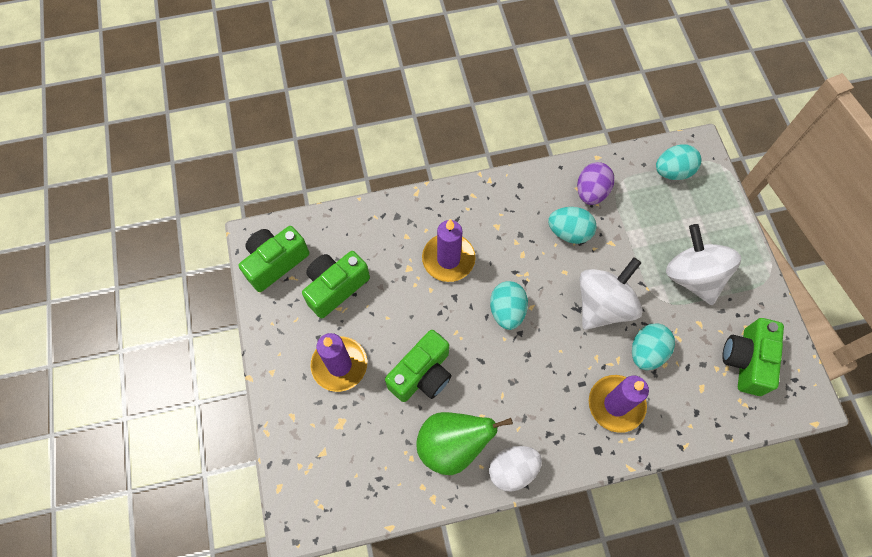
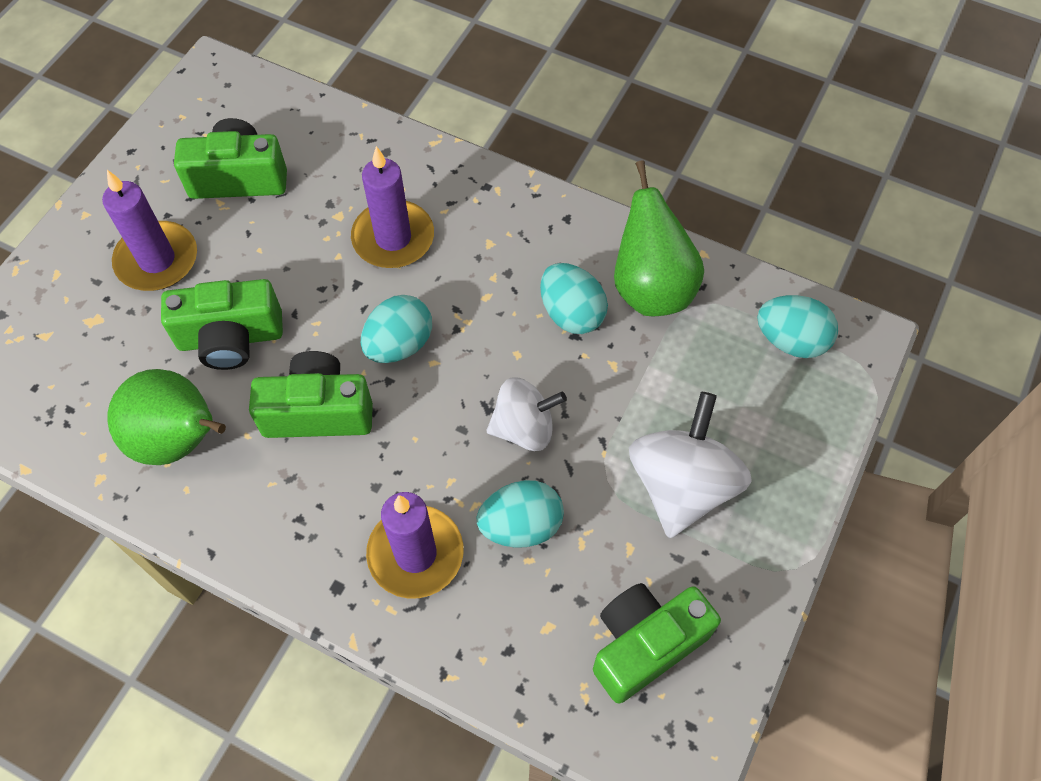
camera: 40 degrees right, 5 degrees down
(275, 262) = (206, 108): green camera -> green camera (318, 411)
(512, 470) = (215, 523): white egg -> none
(591, 192) = (650, 288): purple egg -> green pear
(603, 305) = (524, 428): white spinning top -> white spinning top, size x0.66

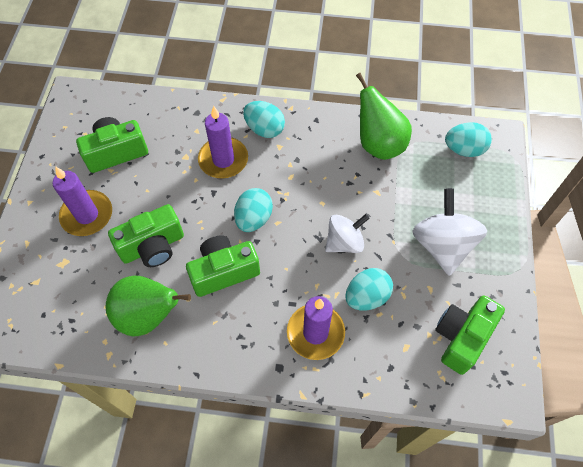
camera: 20 degrees left, 0 degrees up
(571, 313) = (342, 171): turquoise egg -> turquoise egg (264, 129)

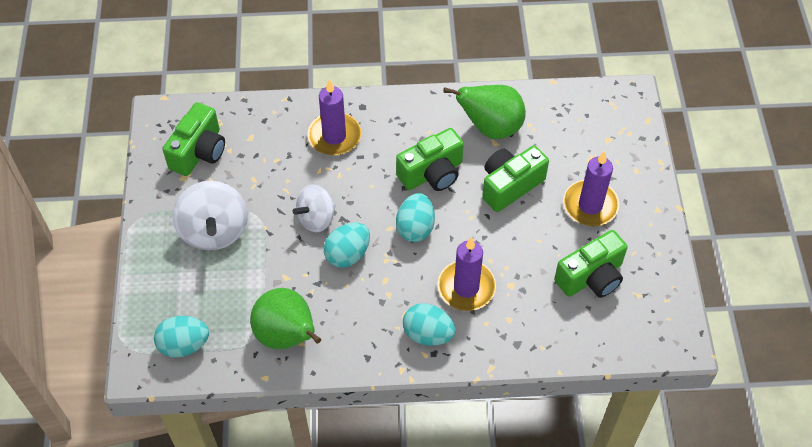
camera: 170 degrees right, 5 degrees down
(366, 296) = (289, 172): turquoise egg -> turquoise egg (348, 254)

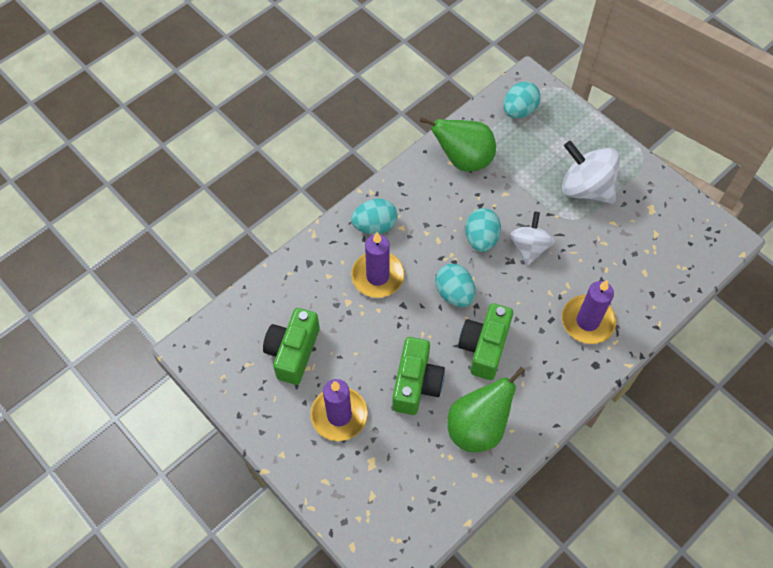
camera: 140 degrees right, 5 degrees up
(199, 152) = (665, 233): green camera -> none

